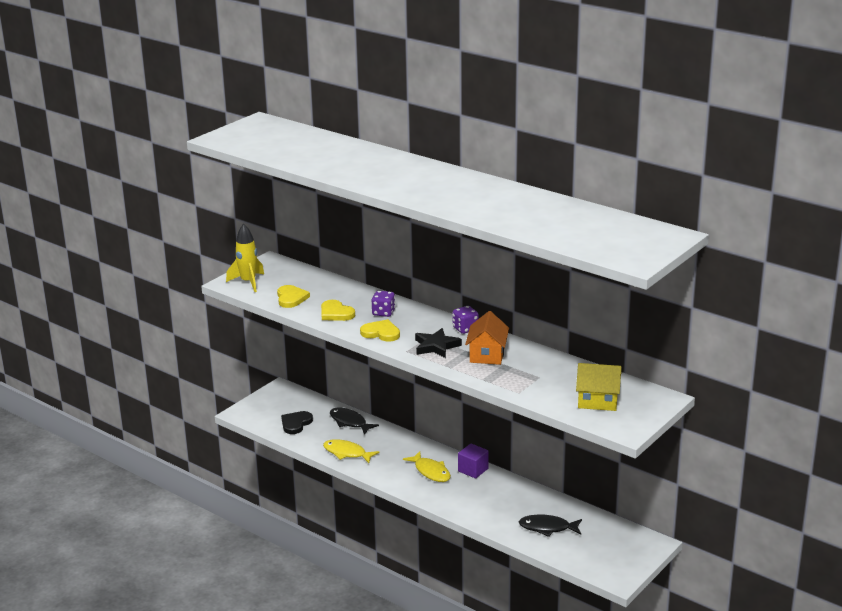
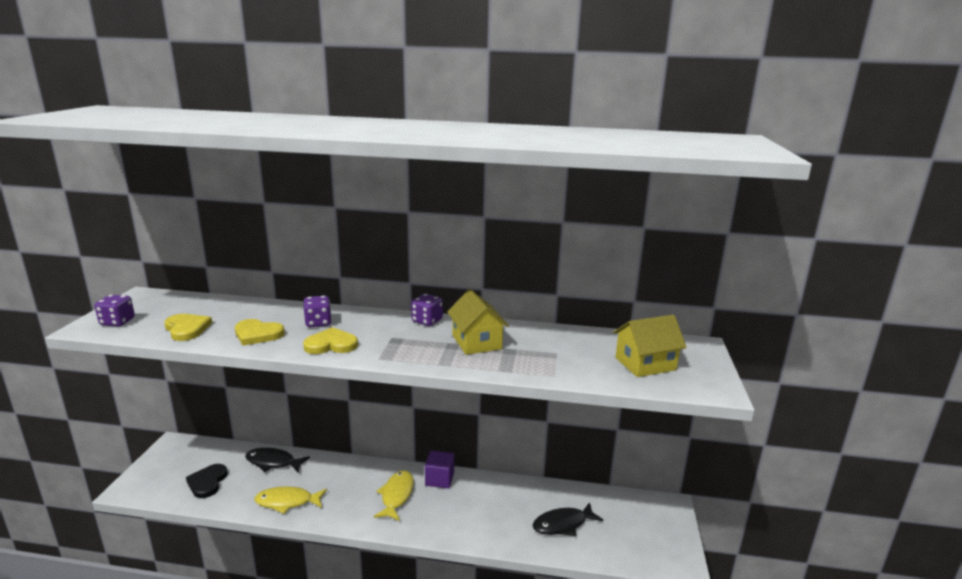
camera: 30 degrees left, 5 degrees down
(248, 282) = (117, 322): yellow rocket -> purple dice
(430, 472) = (396, 495): yellow fish -> yellow fish turned 105 degrees counterclockwise
(436, 346) = (410, 345): black star -> none
(487, 355) = (476, 342): orange house -> yellow house

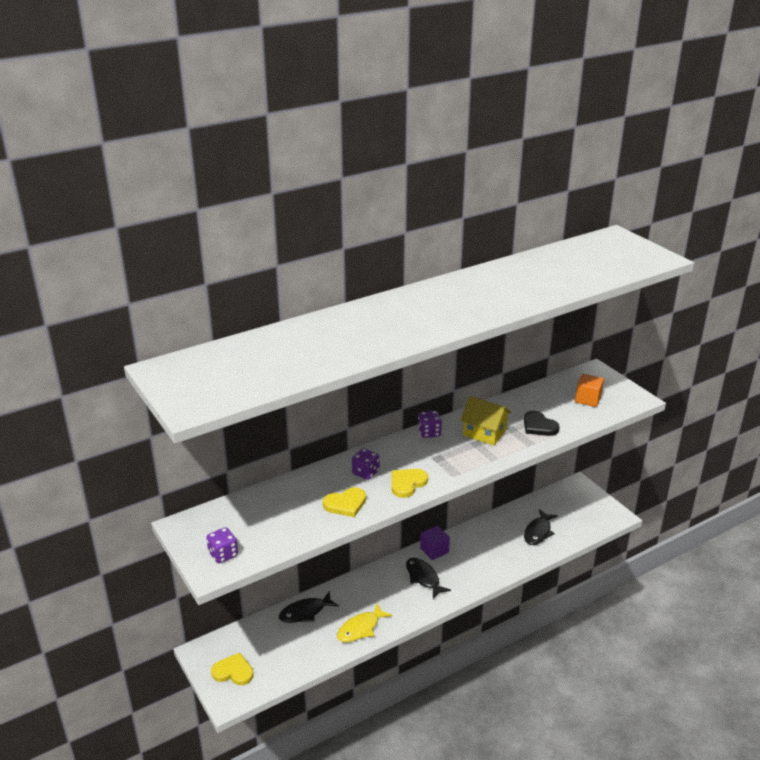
camera: 40 degrees left, 10 degrees up
(187, 329) = (288, 529): yellow heart -> yellow heart (233, 671)
(207, 482) = (281, 656): black heart -> black heart (539, 426)
(396, 495) = (423, 578): yellow fish -> black fish
(645, 364) = (588, 399): yellow house -> orange cube

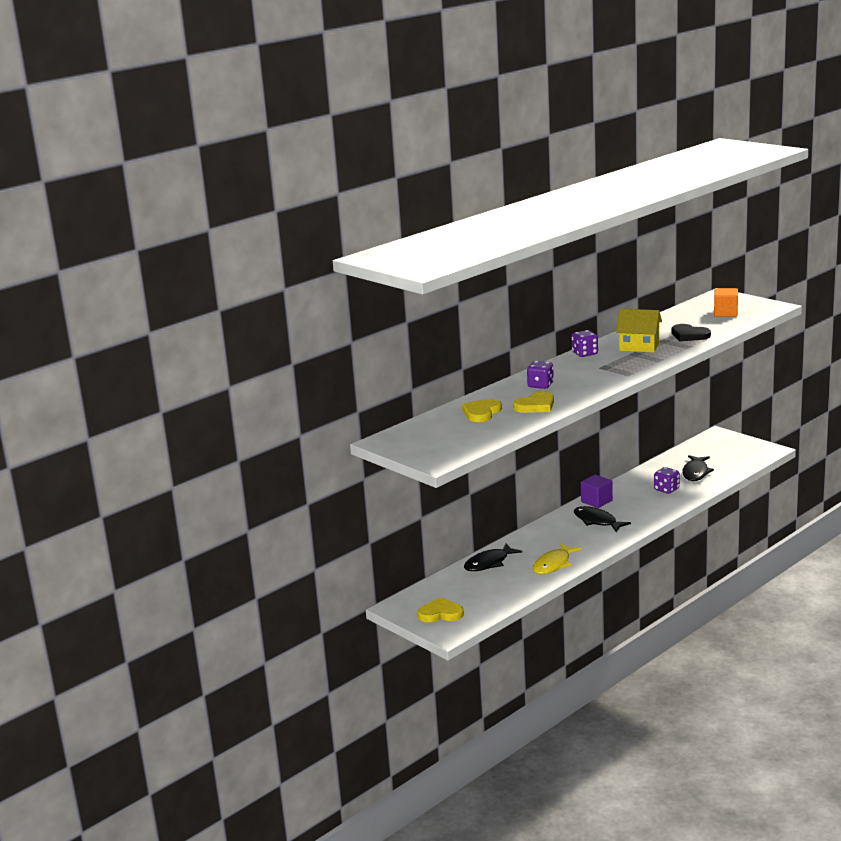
camera: 10 degrees left, 10 degrees down
(223, 554) = (440, 450): purple dice -> purple dice (666, 489)
(407, 483) = (586, 386): yellow heart -> yellow heart (481, 412)

